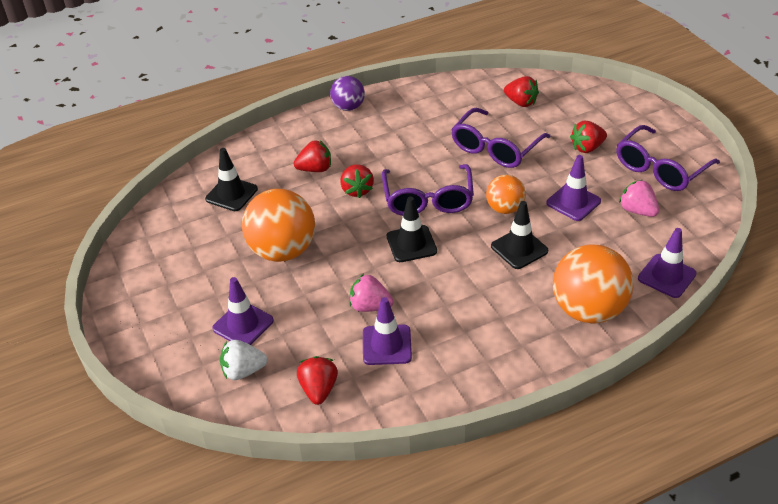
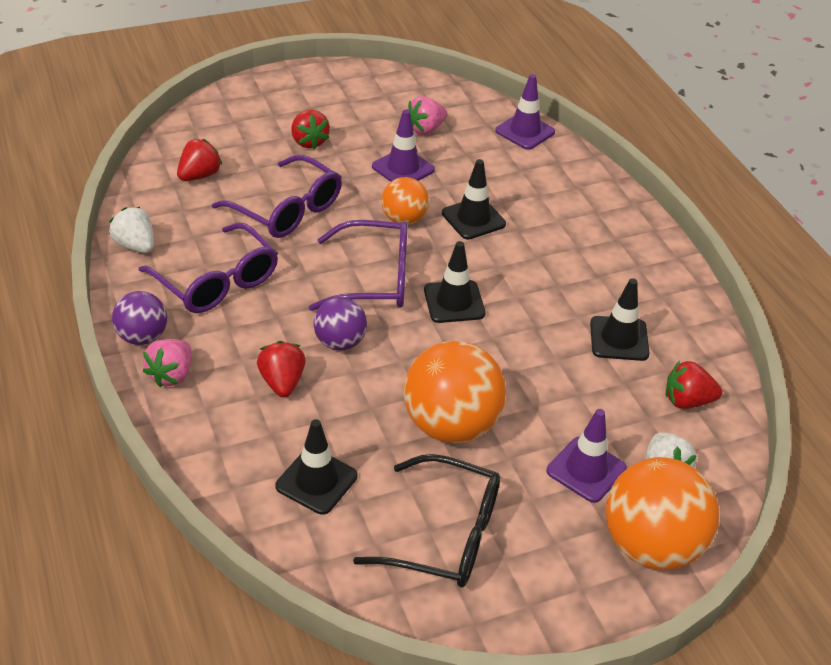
camera: 90 degrees left, 0 degrees up
(187, 255) = (445, 535): none -> black glasses
(357, 190) = (340, 342): red strawberry -> purple ball
(370, 306) = (558, 347): pink strawberry -> pink strawberry (171, 375)
(387, 345) = (619, 339): purple traffic cone -> black traffic cone
(434, 89) = (135, 245): none -> white strawberry
(588, 310) = (569, 188): orange ball -> orange ball (651, 545)
(660, 169) = (360, 101): purple glasses -> purple glasses (217, 282)

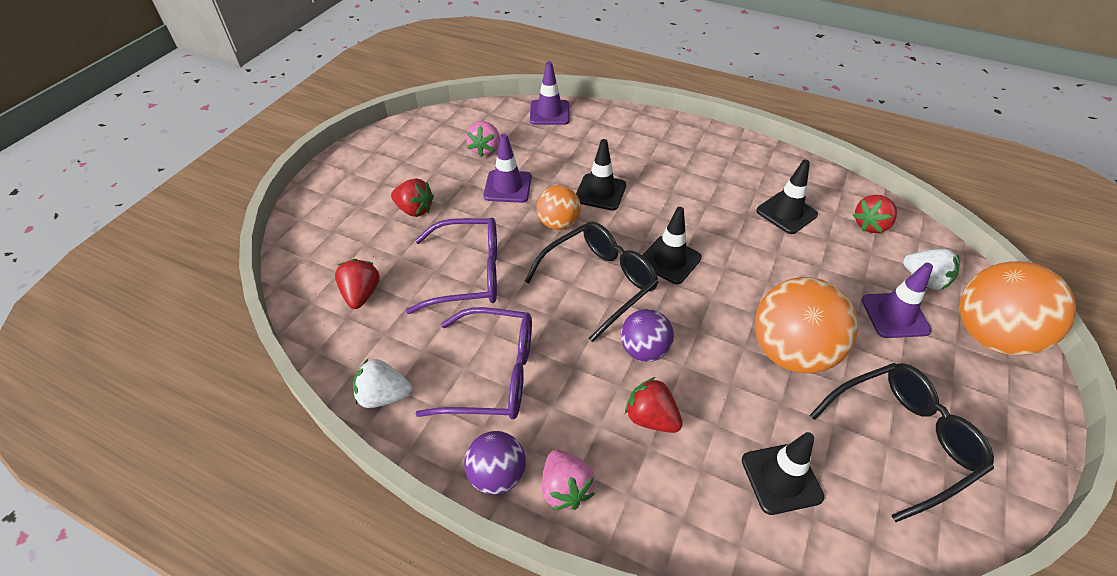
camera: 40 degrees left, 5 degrees up
(374, 279) = (599, 282): purple glasses -> black glasses

